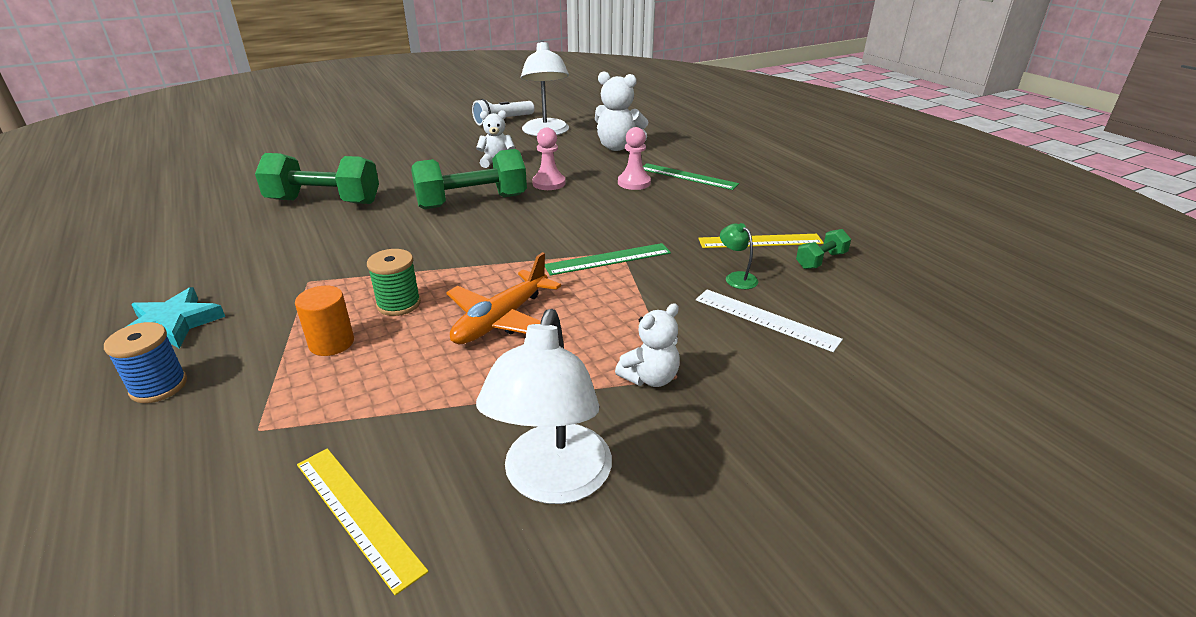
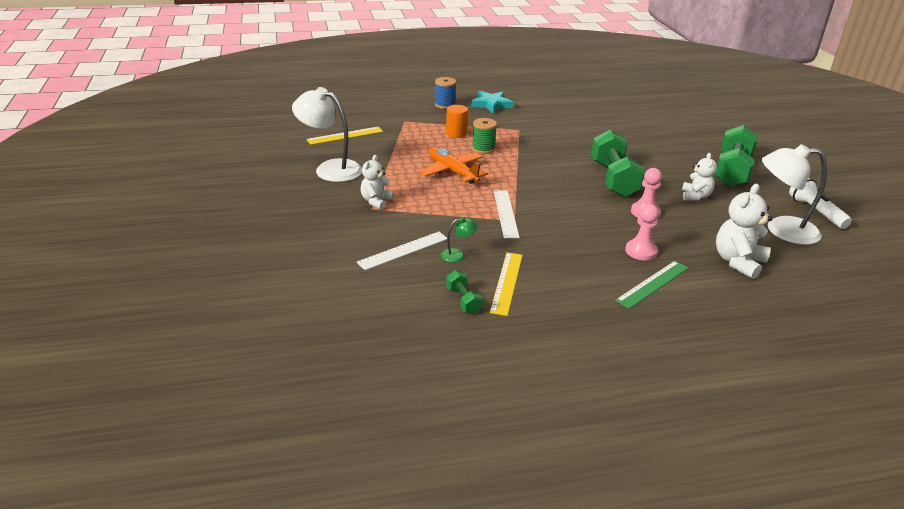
camera: 105 degrees right, 0 degrees up
(324, 201) = (624, 134): green dumbbell -> green dumbbell (732, 171)
(608, 259) = (505, 213): green ruler -> white ruler
(650, 378) = (376, 201): white teddy bear -> white teddy bear turned 45 degrees clockwise

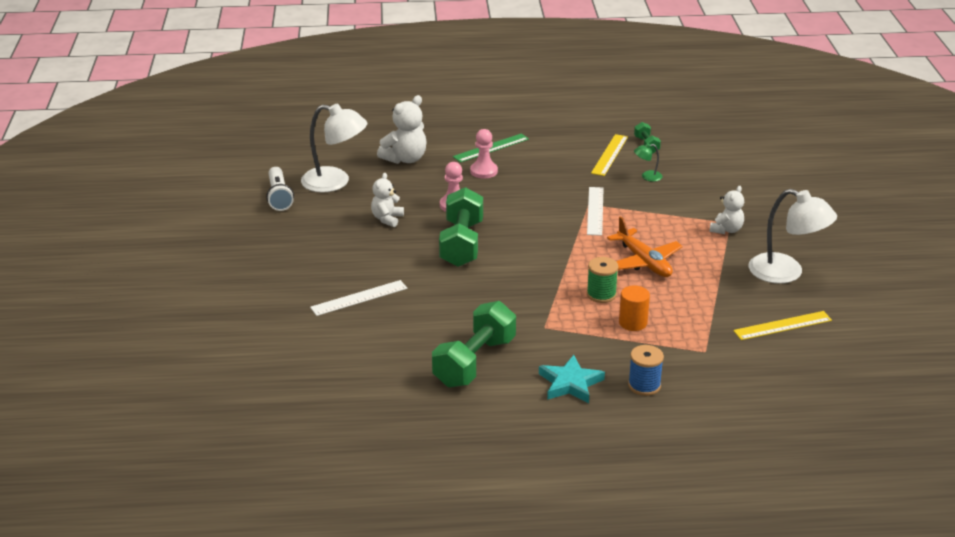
camera: 170 degrees left, 0 degrees up
(403, 250) = (695, 182): white ruler -> white ruler (359, 298)
(732, 171) = (314, 247): green dumbbell -> green dumbbell (474, 362)

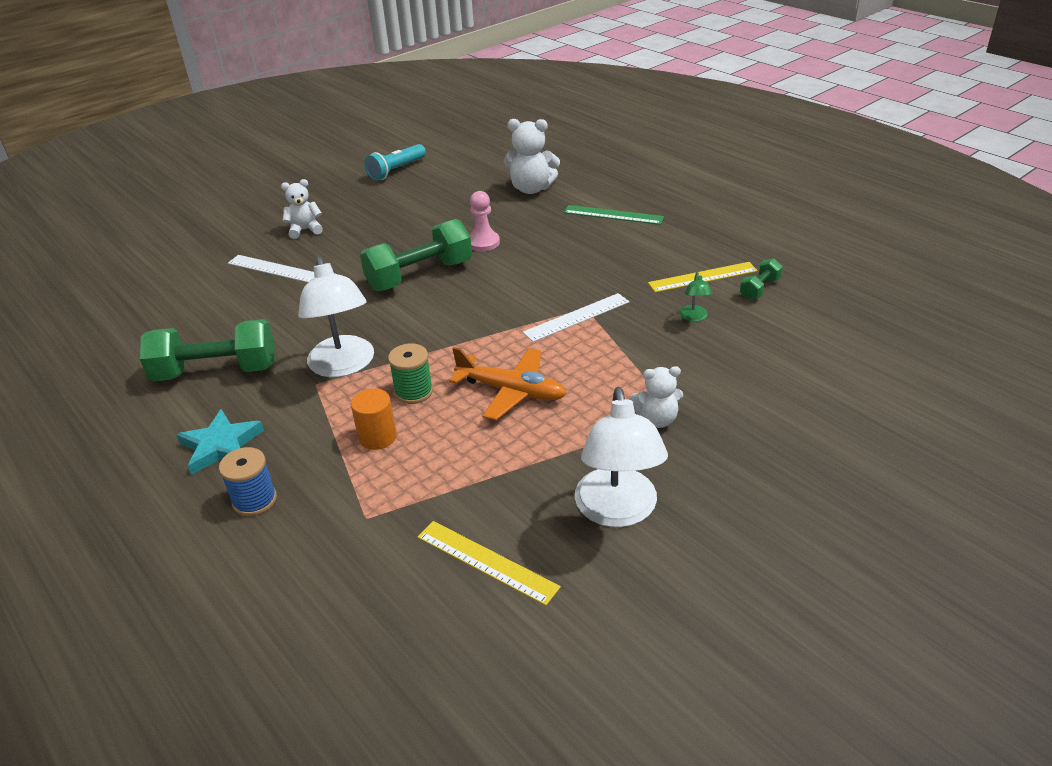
camera: 55 degrees right, 5 degrees up
(279, 197) = (396, 170): white flashlight -> turquoise flashlight
(335, 182) = (449, 180): white lamp -> white lamp (344, 366)
(387, 219) = (419, 225): white teddy bear -> white teddy bear (305, 230)
(484, 171) = (565, 230): pink pawn -> none
(644, 262) = (512, 391): orange plane -> orange plane turned 90 degrees counterclockwise
(647, 176) = (694, 317): green lamp -> green lamp turned 135 degrees counterclockwise

